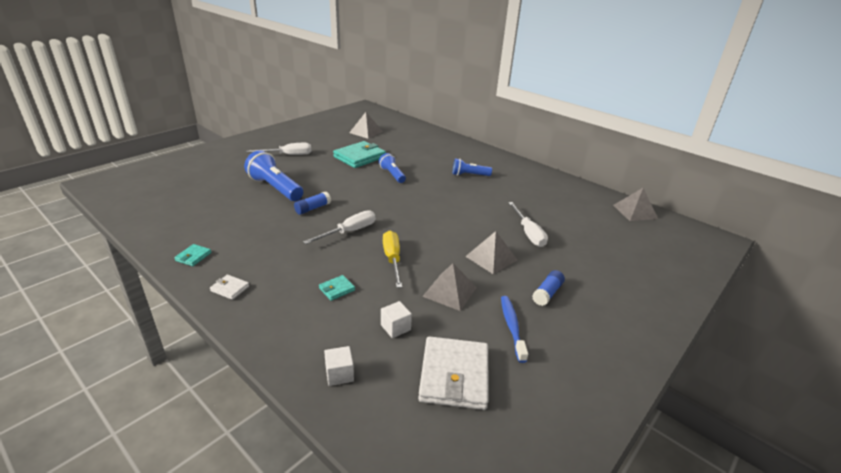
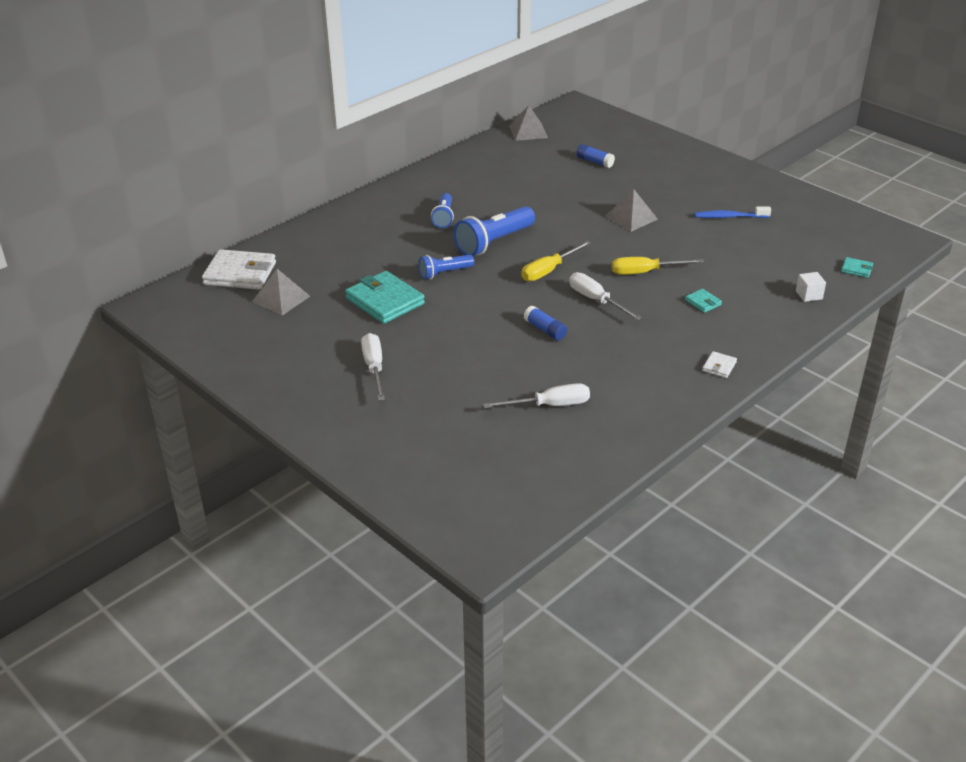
camera: 85 degrees left, 5 degrees up
(193, 257) = (669, 403): turquoise wallet -> turquoise wallet (856, 269)
(275, 188) = (491, 366): blue flashlight -> blue flashlight (493, 242)
(395, 213) = (548, 271): none -> yellow screwdriver
(395, 327) = (747, 270): white cube -> none
(450, 291) = (690, 242): grey pyramid -> none
(454, 376) = (792, 245): white wallet -> white wallet (240, 273)
(528, 233) = (581, 193): white screwdriver -> white screwdriver (550, 405)
(547, 293) = (680, 196): blue glue stick -> blue glue stick (595, 162)

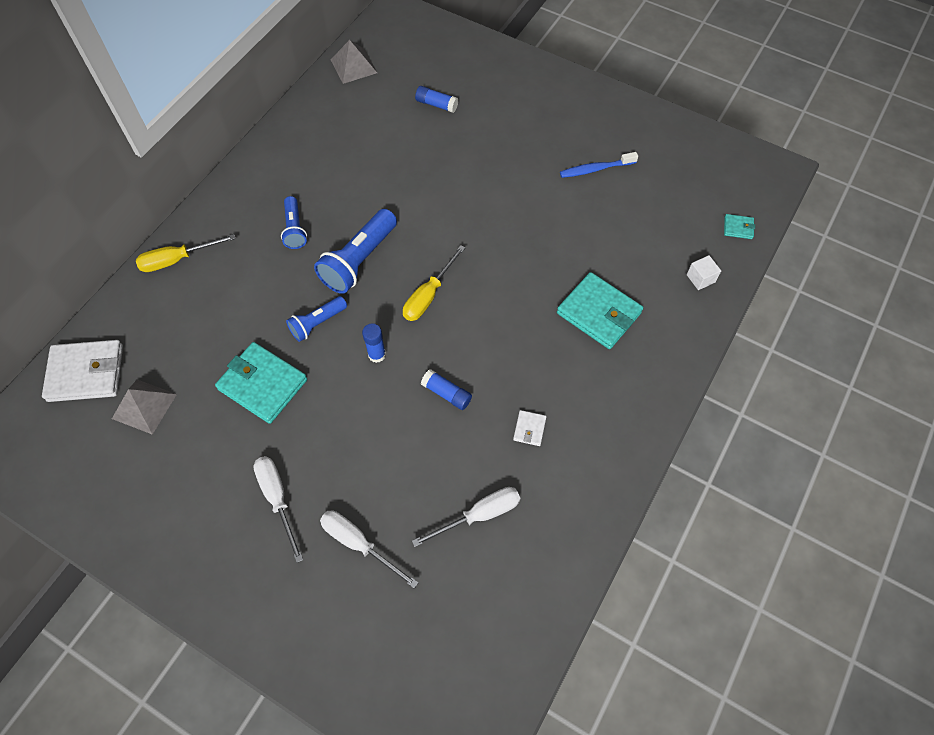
camera: 15 degrees left, 25 degrees up
(490, 298) = (377, 355): none -> blue glue stick
(596, 300) = (489, 333): white screwdriver -> white screwdriver (358, 544)
(631, 217) = (495, 190): grey pyramid -> none
(645, 272) = (530, 277): yellow screwdriver -> yellow screwdriver (177, 260)
(703, 302) = (599, 313): turquoise wallet -> turquoise wallet, size x2.21
(719, 366) = (637, 411): white wallet -> white wallet (529, 429)

